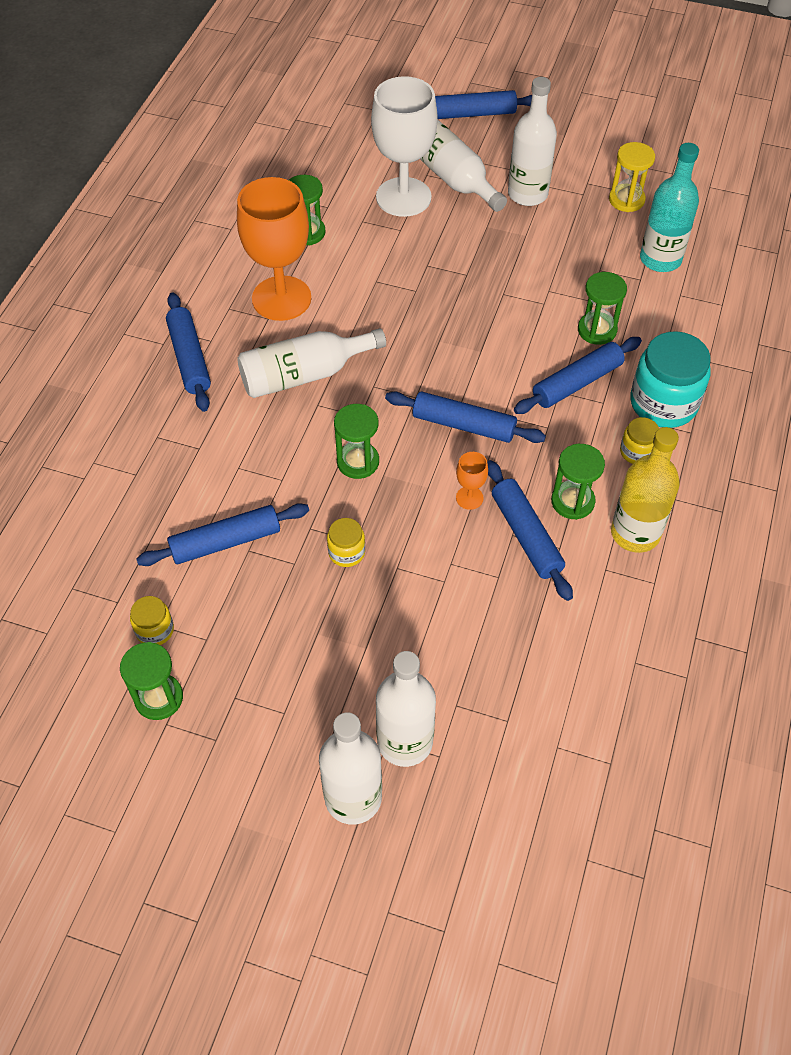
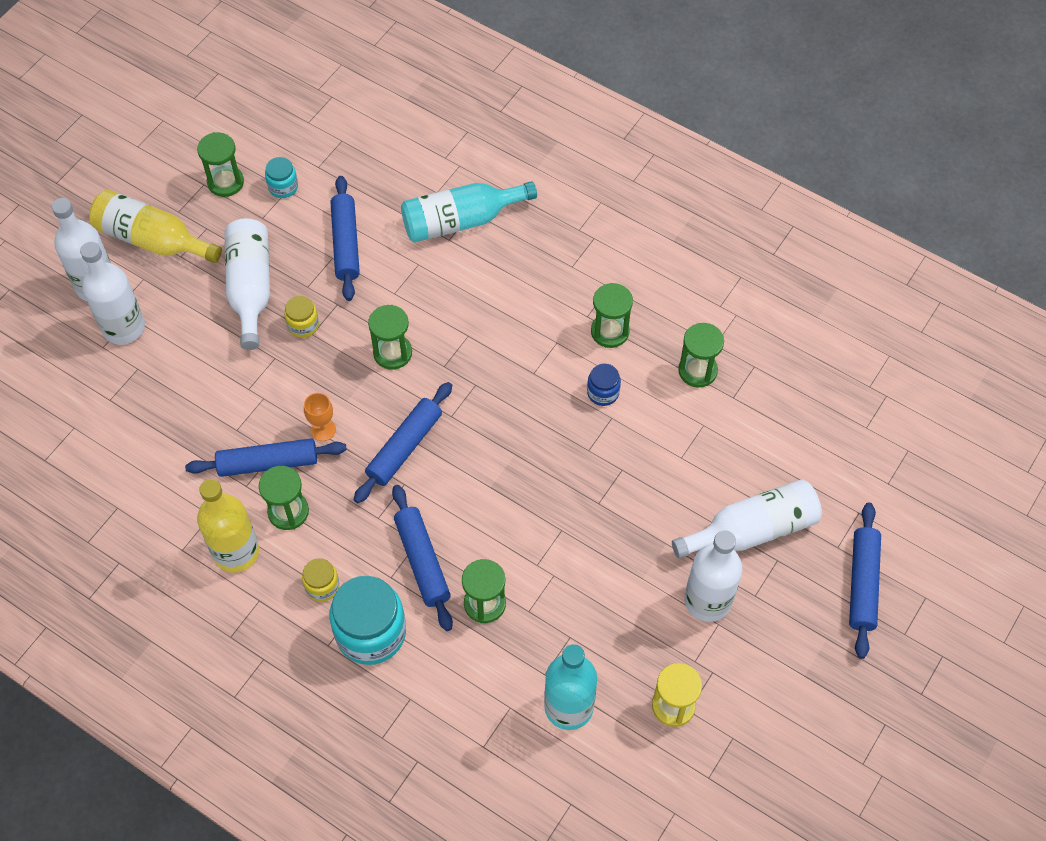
camera: 105 degrees right, 5 degrees up
(155, 630) = (283, 187): yellow jar -> turquoise jar
(171, 443) = (460, 221): none -> turquoise bottle
(190, 358) = (554, 247): blue rolling pin -> none
(266, 755) = (152, 239): none -> yellow bottle
(281, 298) = (610, 331): orange goblet -> green hourglass
(304, 375) = (506, 332): white bottle -> white bottle (251, 288)
(351, 291) = (603, 392): none -> blue jar
(403, 197) = (731, 473): white goblet -> none

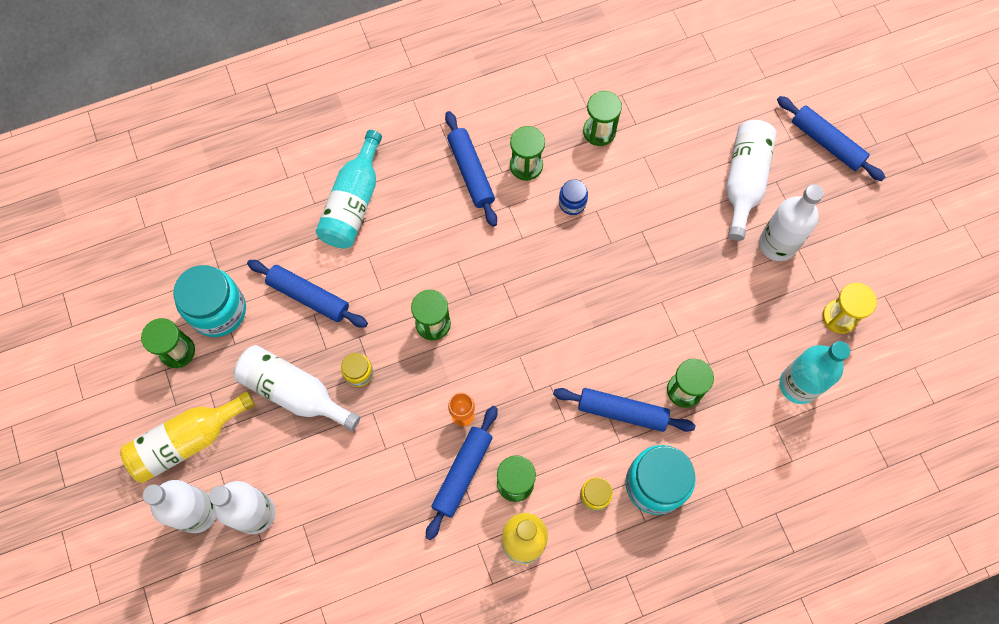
camera: 55 degrees left, 10 degrees up
(283, 187) = (218, 310): turquoise jar -> turquoise jar, size x2.03
(405, 447) = (520, 365): blue rolling pin -> blue rolling pin (471, 172)

